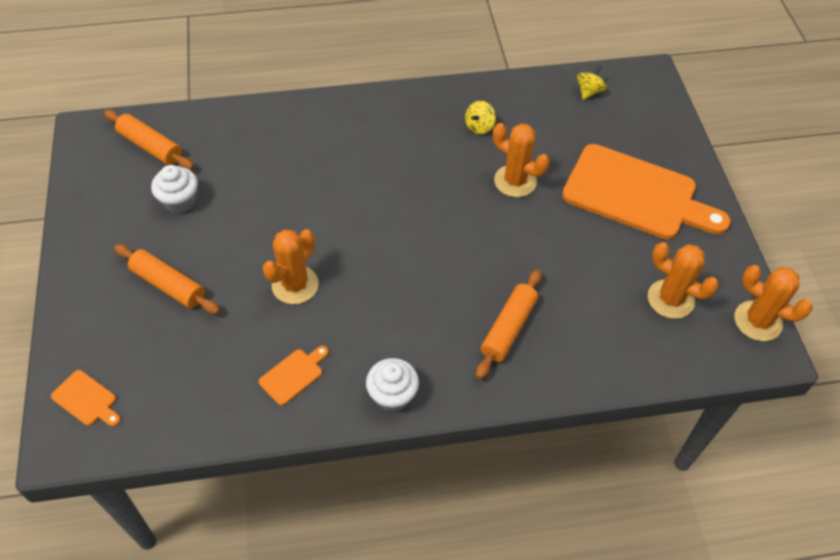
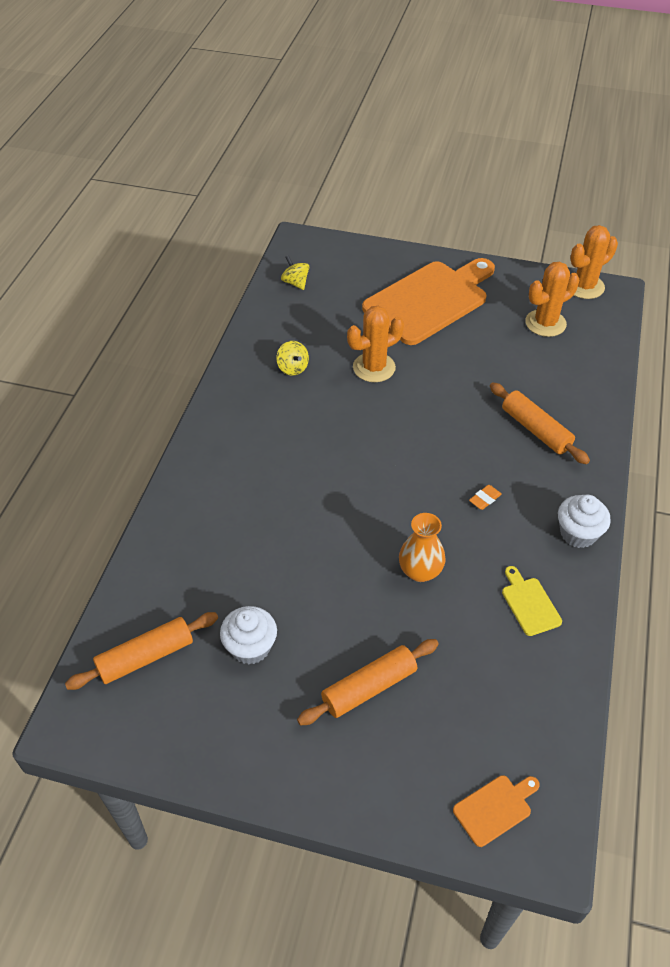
camera: 65 degrees left, 5 degrees down
(293, 375) = (529, 603): orange cutting board -> yellow cutting board
(295, 285) = (420, 571): orange cactus -> orange vase
(398, 310) = (484, 499): none -> orange eraser

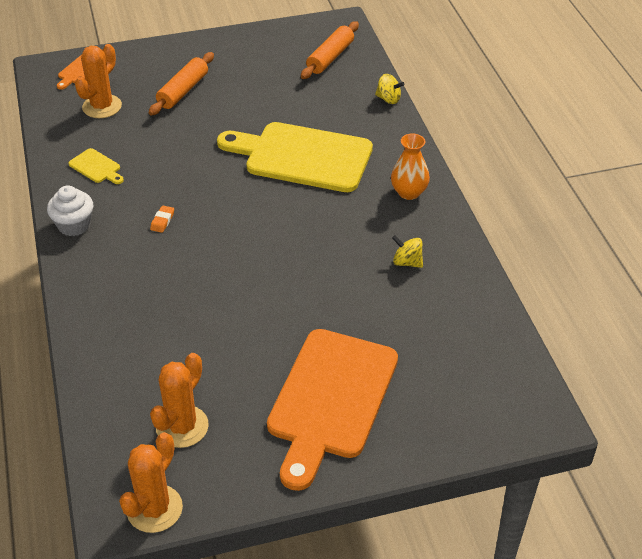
camera: 150 degrees right, 5 degrees down
(250, 647) = (271, 82): white cupcake -> none
(295, 283) = (492, 356): yellow spinning top -> yellow spinning top (388, 99)
(297, 515) = (302, 156): none -> yellow cutting board
(374, 367) = (332, 294): orange cactus -> orange cactus (102, 107)
(420, 571) = (187, 157): orange vase -> orange vase (409, 192)
(535, 430) = (143, 296): orange rolling pin -> none

